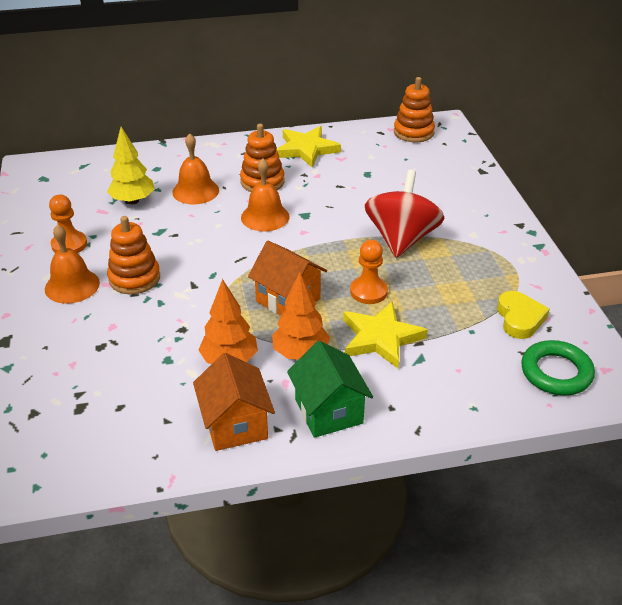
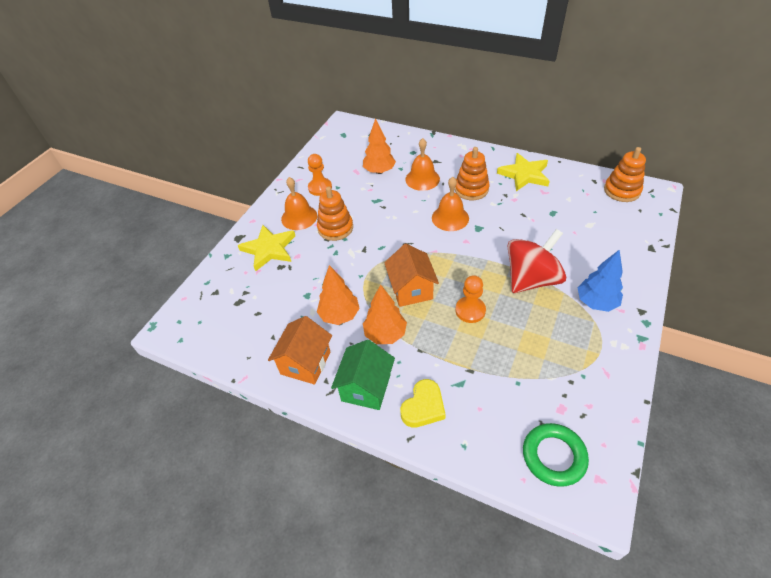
camera: 40 degrees right, 10 degrees up
(133, 201) = (379, 171): yellow tree -> orange tree
(380, 338) = (447, 351): yellow star -> yellow star (269, 249)
(477, 234) = (596, 302): none -> blue tree
(519, 318) = (565, 393): yellow heart -> yellow heart (423, 407)

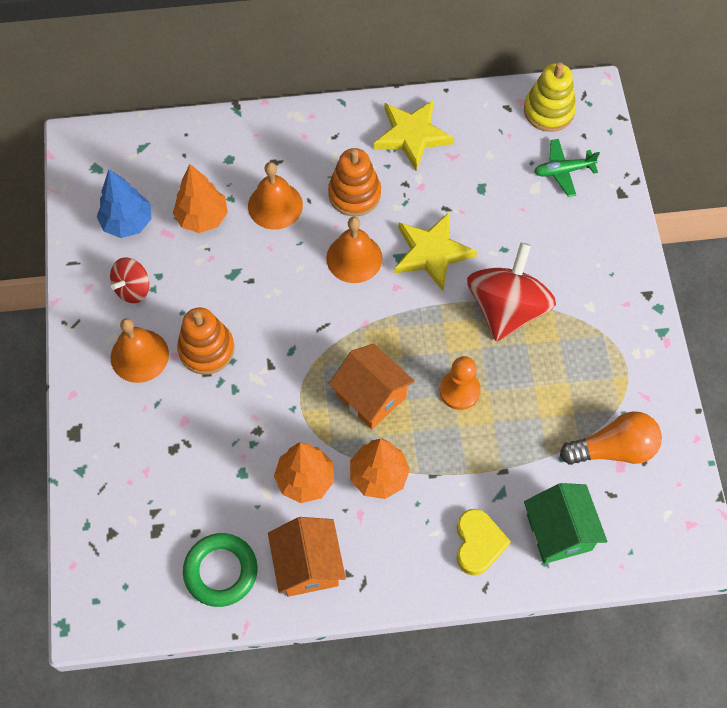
camera: 35 degrees left, 15 degrees up
(269, 249) = (136, 429): yellow star -> yellow star (432, 253)
(320, 188) = (133, 289): orange pawn -> red spinning top
(366, 387) = (400, 556): green house -> green house (559, 532)
(553, 456) = (638, 524): green ring -> green ring (221, 571)
(562, 395) = (613, 449): none -> orange light bulb
(596, 302) = (594, 307): blue tree -> blue tree (127, 223)
(614, 222) = (563, 171): none -> green plane
(622, 190) = (549, 111): orange stacking toy -> yellow stacking toy

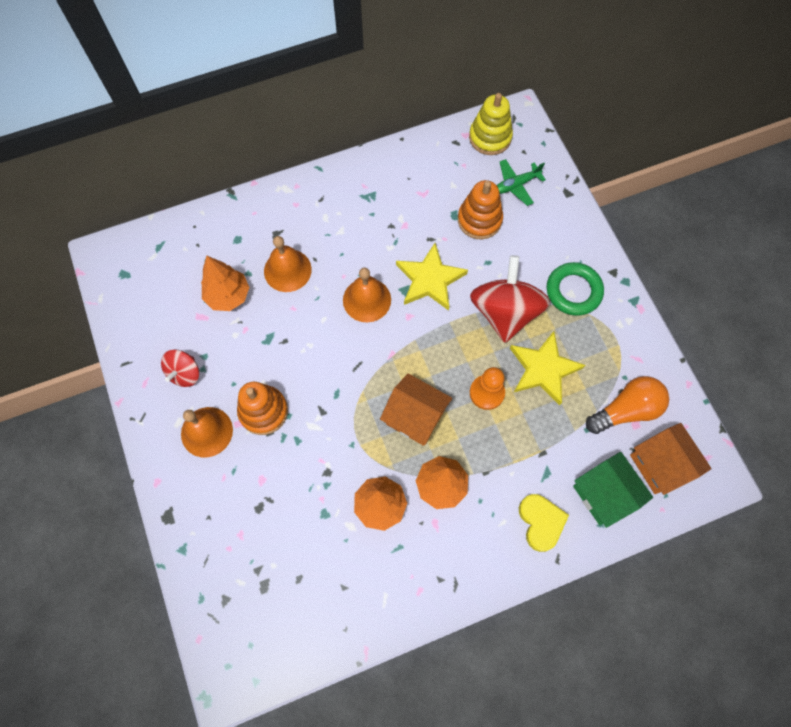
camera: 15 degrees left, 5 degrees up
(127, 223) = (164, 316): blue tree -> none
(221, 571) = (330, 608): green ring -> green ring (573, 291)
(308, 565) = (404, 581): orange house -> orange house (660, 464)
(354, 194) = (351, 244): orange stacking toy -> orange stacking toy (479, 220)
(412, 135) = (385, 183): yellow star -> yellow star (543, 369)

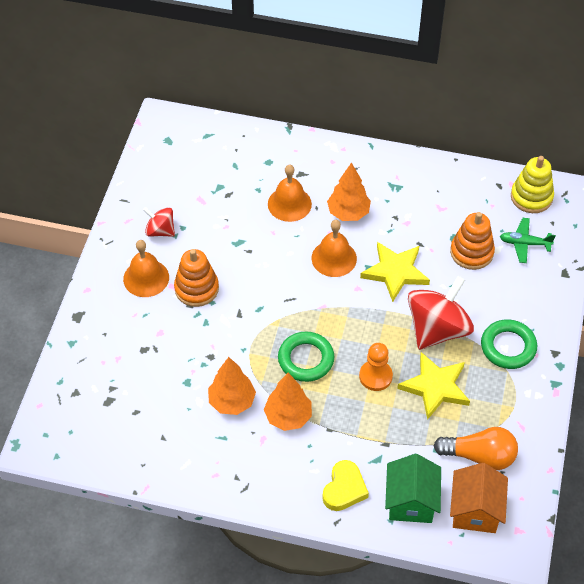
camera: 35 degrees right, 15 degrees down
(185, 373) = (160, 231): red spinning top -> red spinning top turned 60 degrees clockwise
(228, 296) = (231, 197): orange tree -> orange tree (348, 213)
(415, 417) = (306, 359): orange house -> green ring

